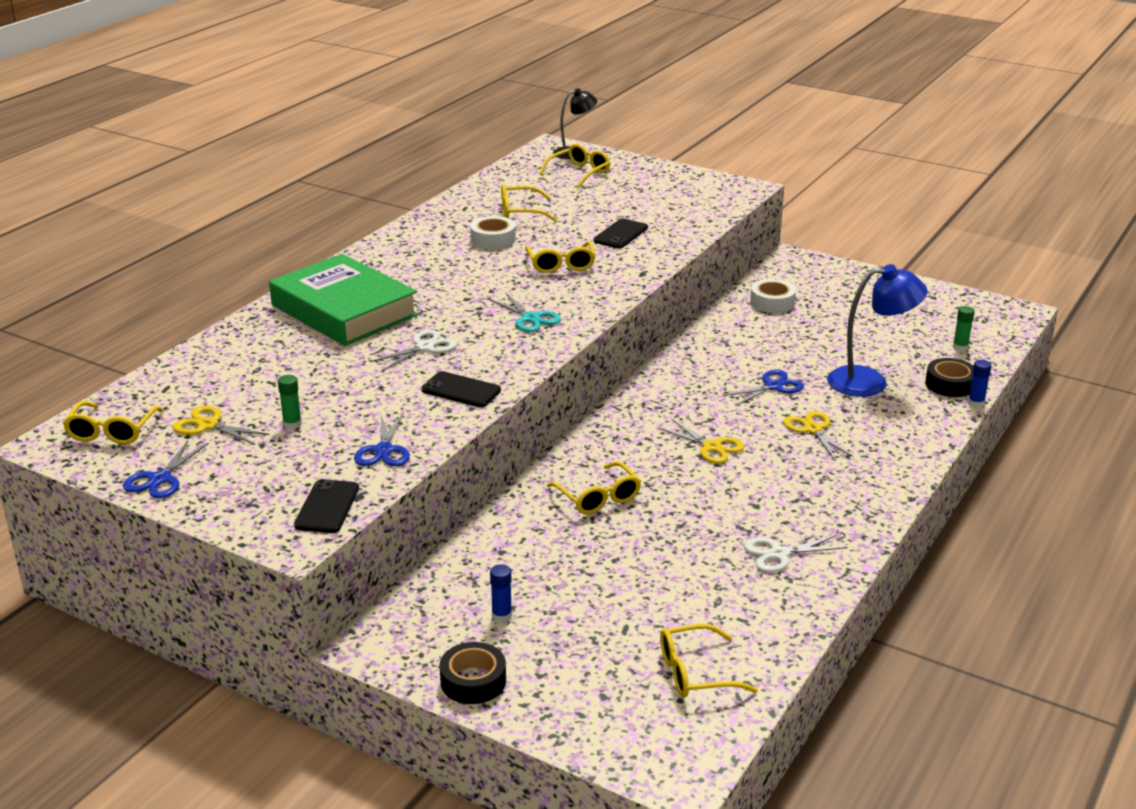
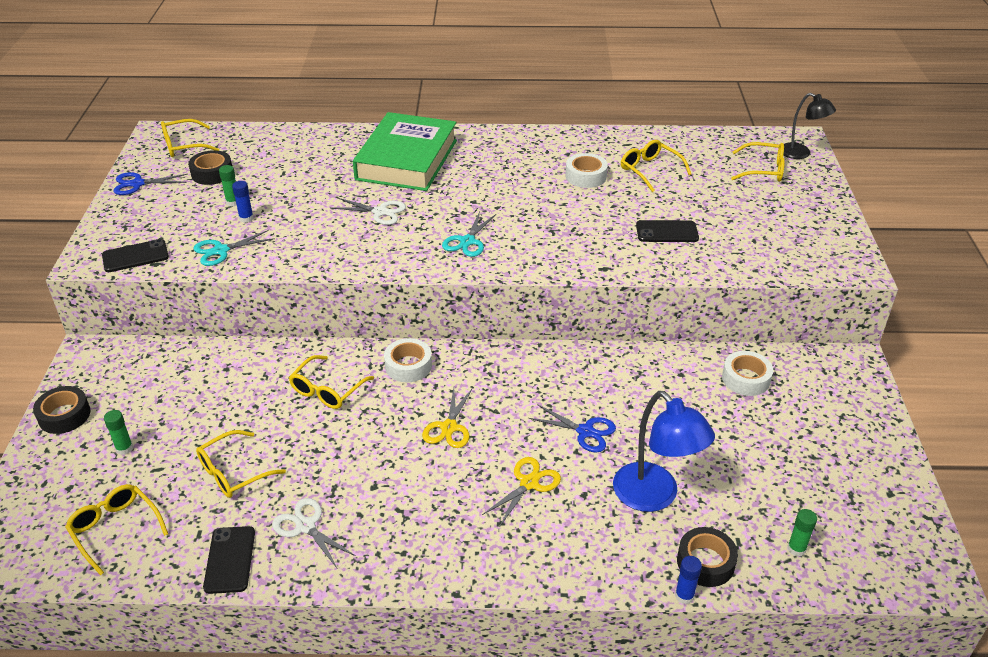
camera: 60 degrees right, 10 degrees up
(208, 425) = (212, 173): yellow scissors -> black tape
(383, 450) = (220, 251): blue scissors -> turquoise scissors
(461, 390) = (328, 251): black phone -> black phone (230, 560)
(501, 616) = (146, 399): blue glue stick -> blue glue stick (246, 218)
(561, 264) = (576, 222): yellow glasses -> yellow glasses (233, 472)
(572, 645) = (124, 448): none -> green glue stick
(605, 444) = (408, 366): none -> white tape

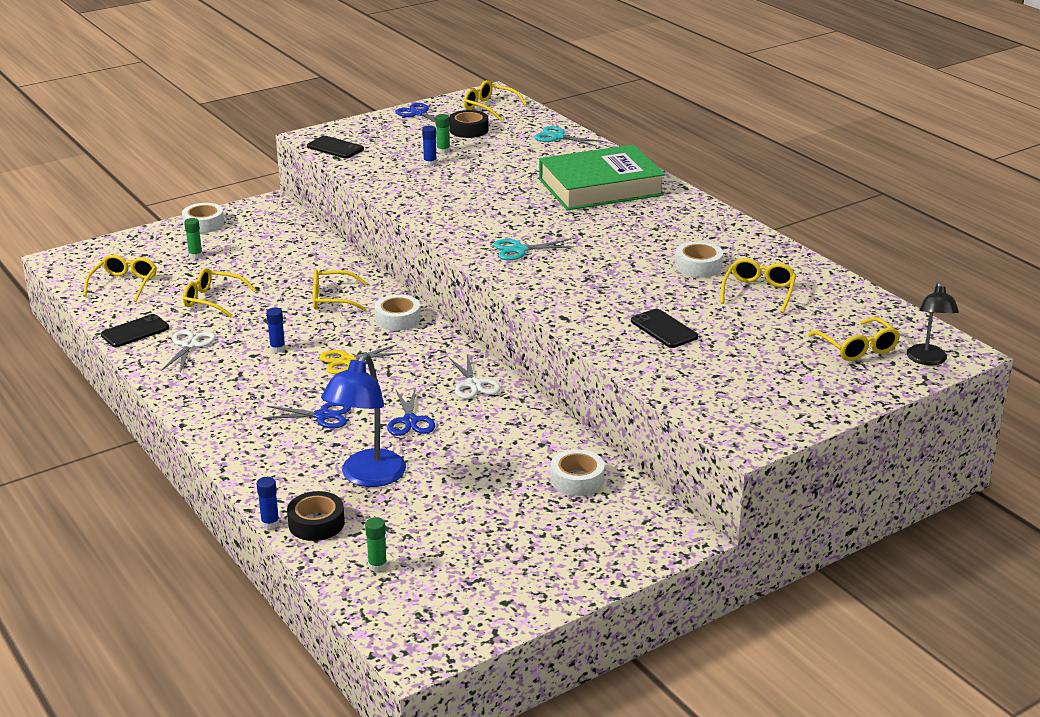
camera: 55 degrees right, 10 degrees down
(64, 415) = (203, 224): black tape -> white tape
(220, 251) = (379, 170): turquoise scissors -> turquoise scissors (557, 137)
(379, 464) = (277, 348): none -> blue glue stick
(380, 212) = (509, 204): white scissors -> white scissors (474, 384)
(529, 483) = (323, 416): yellow scissors -> blue scissors

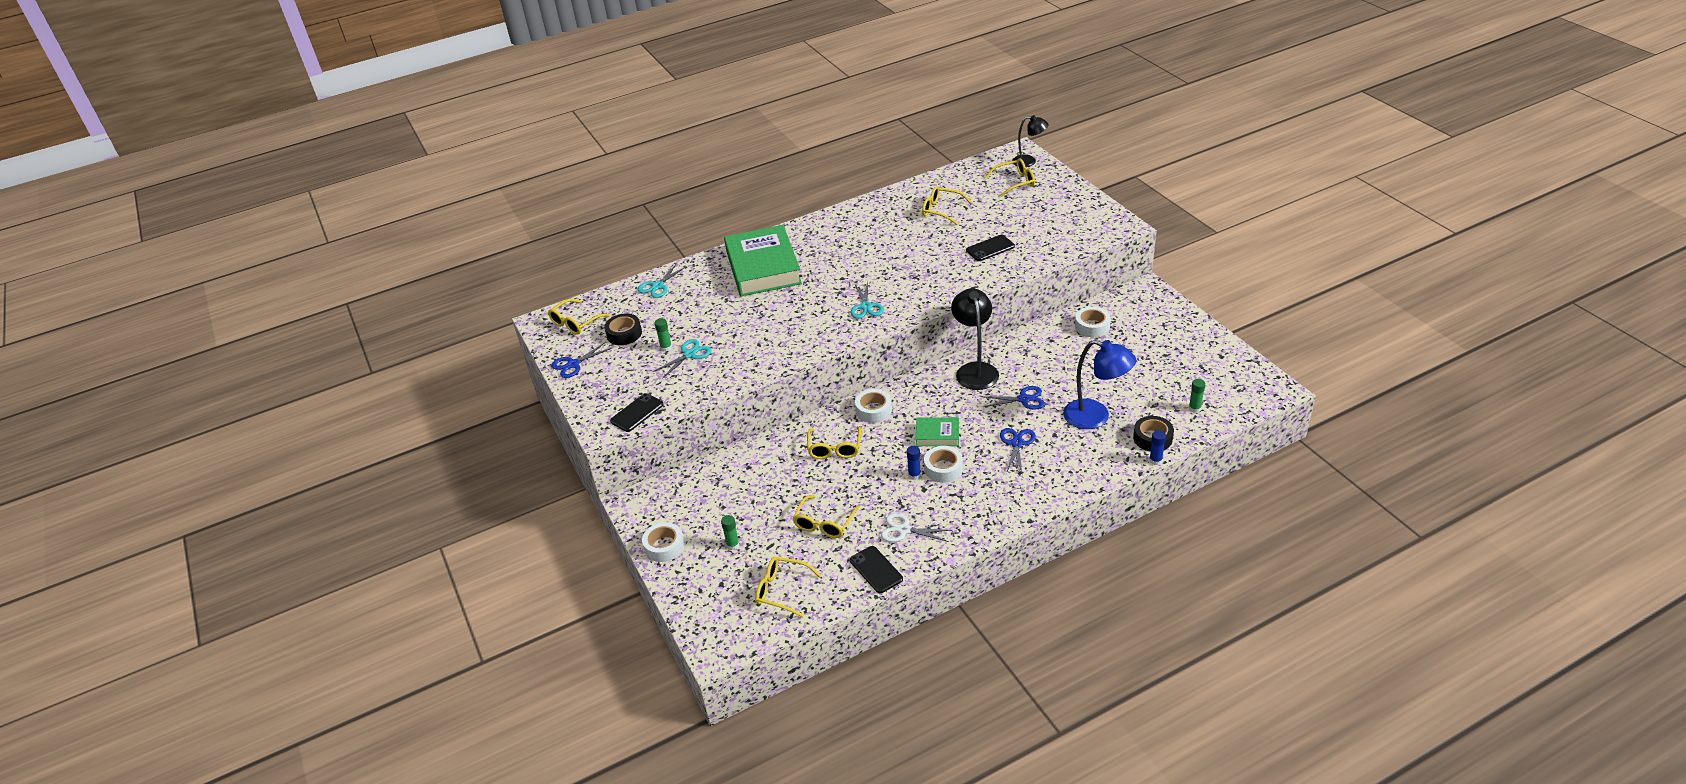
camera: 80 degrees left, 10 degrees up
(347, 361) = (937, 435): yellow scissors -> green book
(430, 163) = (690, 354): blue glue stick -> turquoise scissors
(474, 384) = (975, 370): white scissors -> black lamp
(698, 266) = (902, 231): white tape -> white tape (943, 468)

